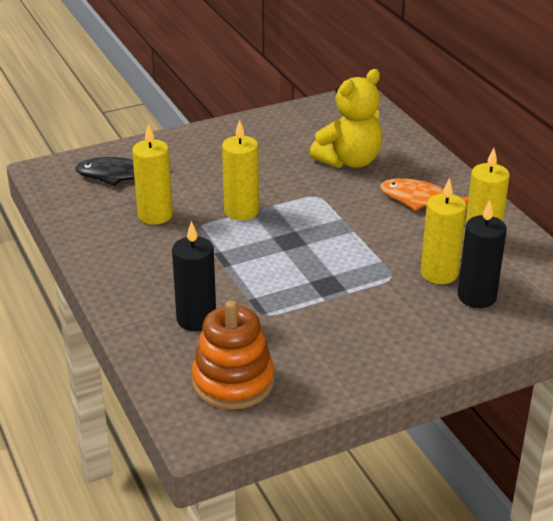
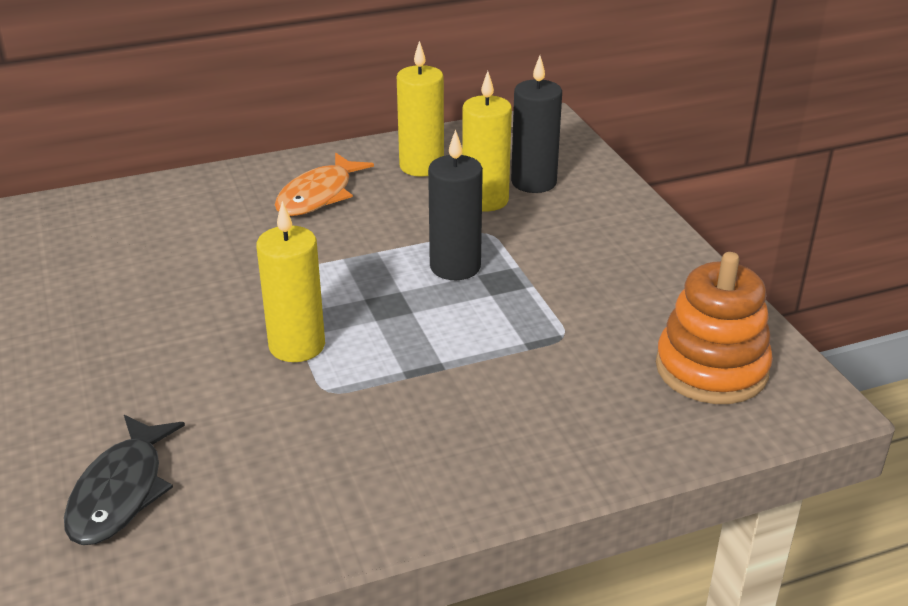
camera: 85 degrees left, 0 degrees up
(155, 215) = (279, 441): yellow candle -> none
(196, 319) = (576, 398): black candle -> black candle (455, 267)
(349, 161) = (192, 240): yellow teddy bear -> none

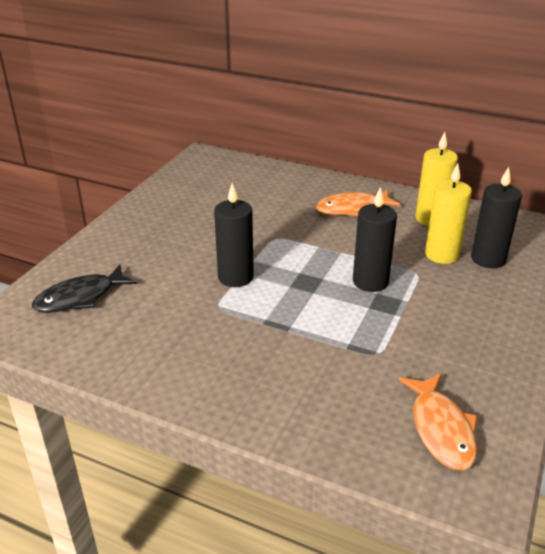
camera: 45 degrees right, 0 degrees up
(297, 346) = (235, 277): yellow candle -> black candle
(711, 369) = (441, 429): orange stacking toy -> orange fish

